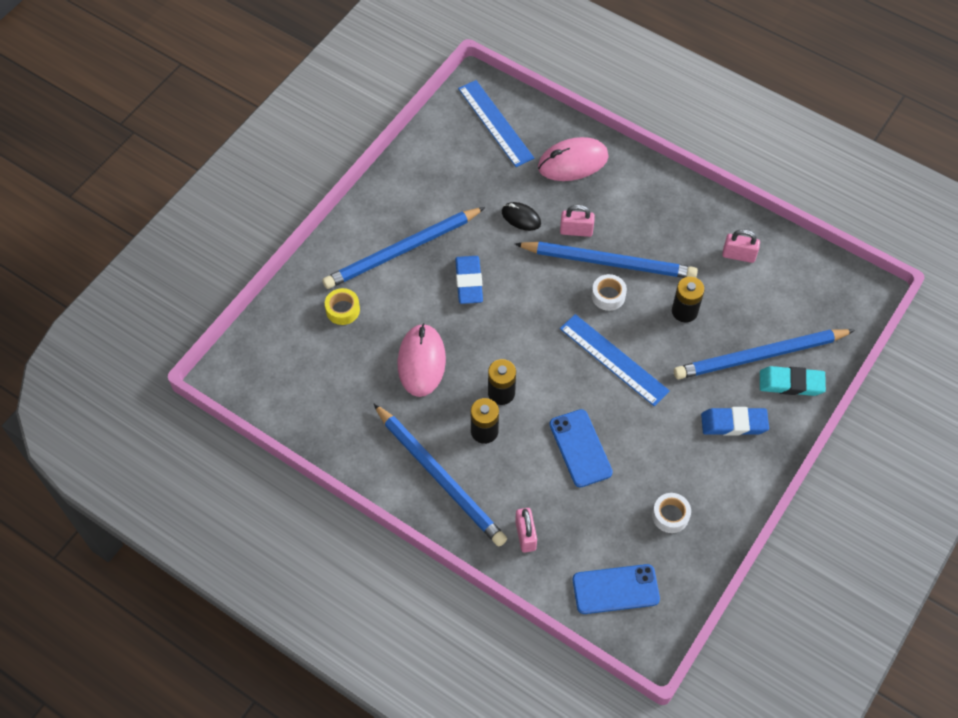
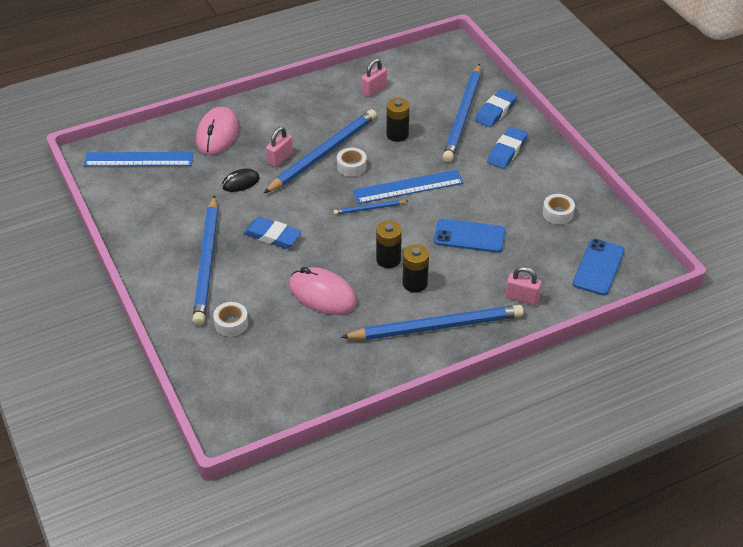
camera: 60 degrees left, 15 degrees down
(343, 310) = (231, 323): yellow tape -> white tape
(559, 342) = (369, 209): none -> blue pencil
(791, 383) = (495, 111): turquoise eraser -> blue eraser

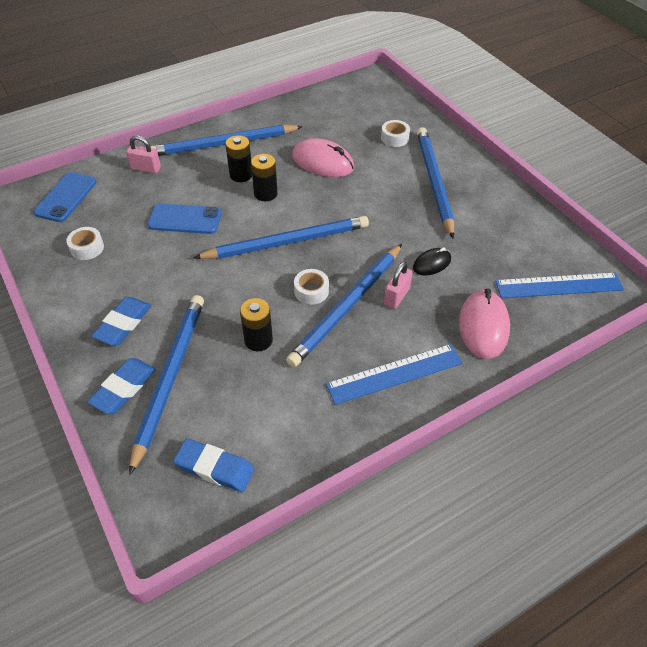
camera: 175 degrees right, 5 degrees up
(272, 236) = (380, 209): blue eraser -> blue eraser (214, 468)
(369, 209) = (287, 242): blue pencil -> blue pencil, size x2.21
(374, 90) = (293, 418): pink padlock -> none
(408, 187) = (245, 269): blue ruler -> blue ruler (394, 373)

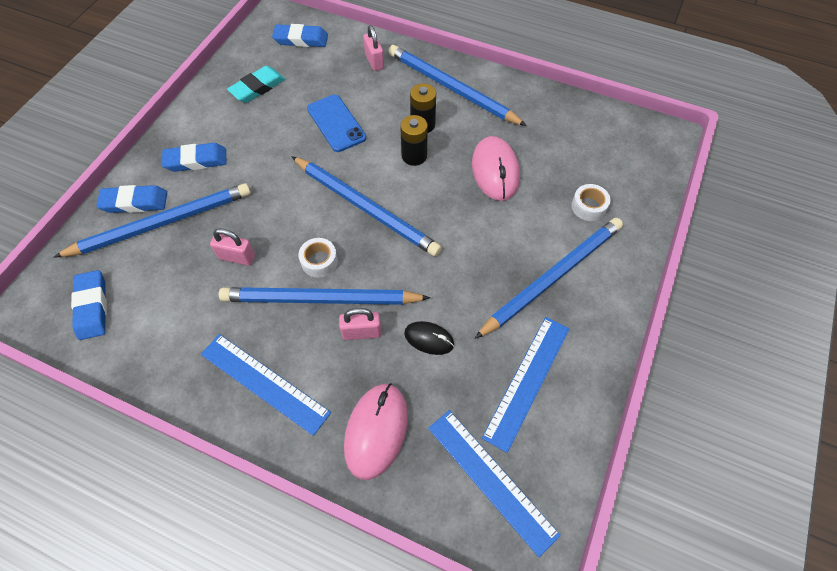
camera: 55 degrees right, 10 degrees up
(66, 197) = (301, 39): blue phone -> blue eraser
(87, 248) = (257, 88): white tape -> turquoise eraser
(258, 340) = (237, 257): black battery -> pink padlock
(483, 326) = (376, 431): pink mouse -> pink mouse turned 45 degrees counterclockwise
(501, 233) = (527, 381): none -> blue ruler

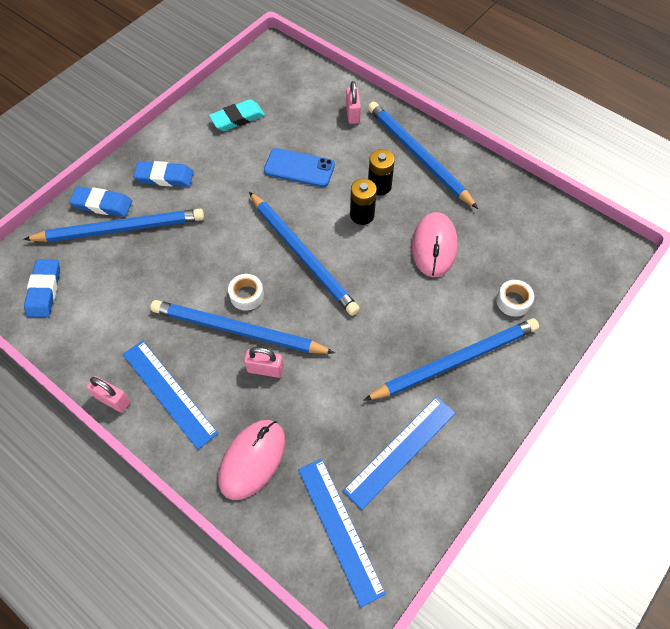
camera: 15 degrees right, 0 degrees up
(237, 257) = (176, 275): pink padlock -> pink padlock (113, 400)
(301, 39) = (290, 78): blue eraser -> none
(336, 123) = (299, 168): blue phone -> blue phone turned 60 degrees counterclockwise
(429, 339) = (323, 390): black mouse -> none

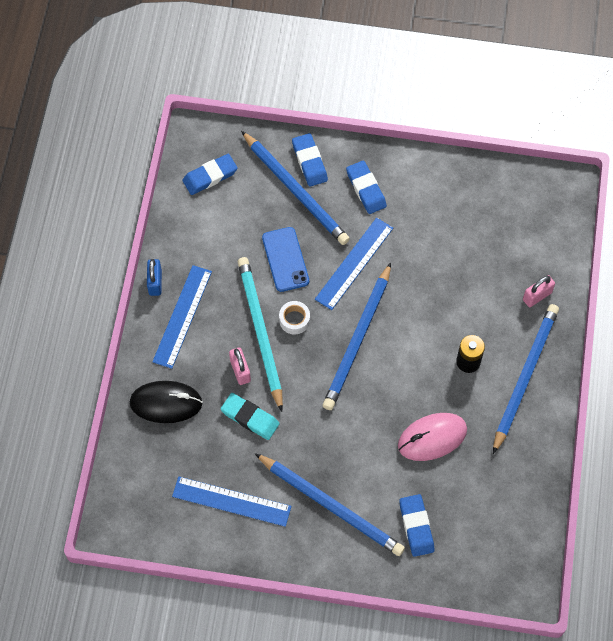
camera: 60 degrees right, 5 degrees up
(113, 400) = (155, 282): pink padlock -> blue padlock
(237, 118) = (466, 205): turquoise eraser -> turquoise eraser (250, 418)
(238, 330) = (260, 332): blue pencil -> turquoise pencil
(252, 460) = (166, 403): pink mouse -> black mouse
(299, 168) = (444, 287): blue phone -> blue phone (285, 259)
(340, 529) = (150, 489): blue ruler -> blue ruler (354, 263)
(362, 215) = (427, 364): black battery -> none
(513, 301) = (416, 526): white tape -> blue eraser

